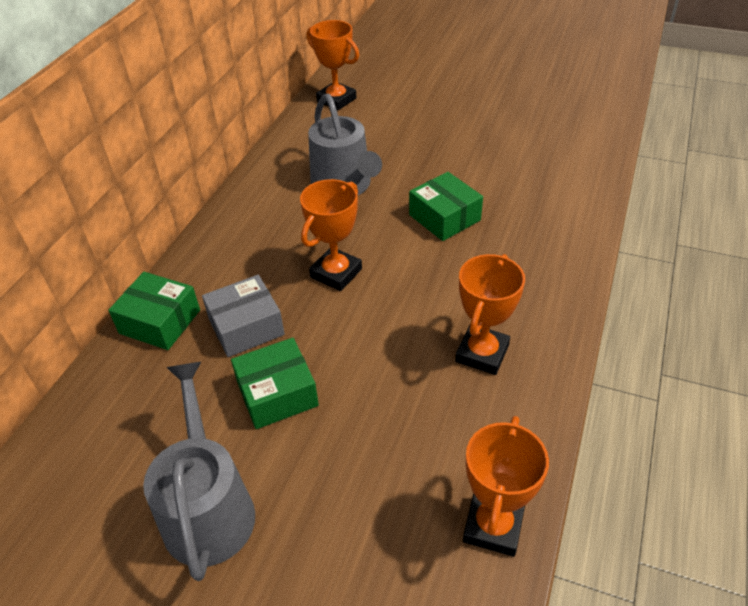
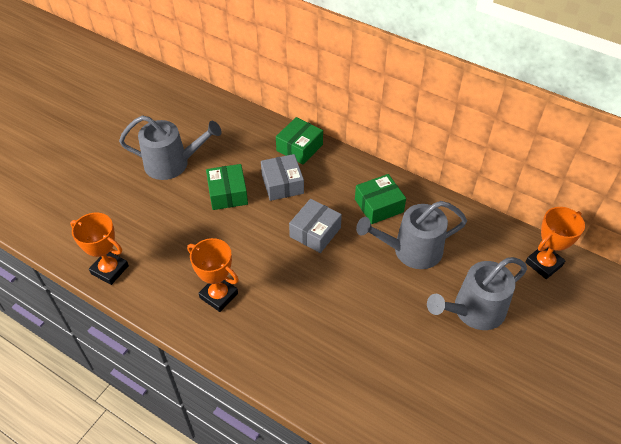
camera: 100 degrees right, 5 degrees up
(336, 273) = (315, 232): orange trophy -> grey box
(413, 137) = (474, 310): none -> grey watering can
(444, 217) = (357, 308): green box -> green box (379, 205)

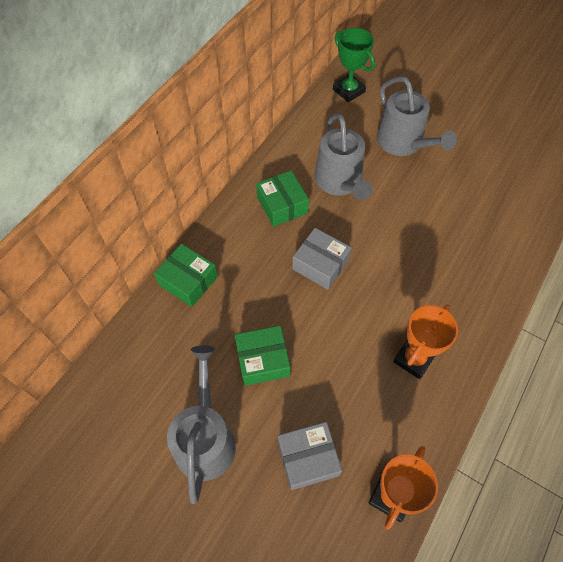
camera: 90 degrees left, 10 degrees up
(282, 184) = (248, 298): grey box -> grey box (308, 458)
(543, 264) = (348, 91): orange trophy -> green trophy

